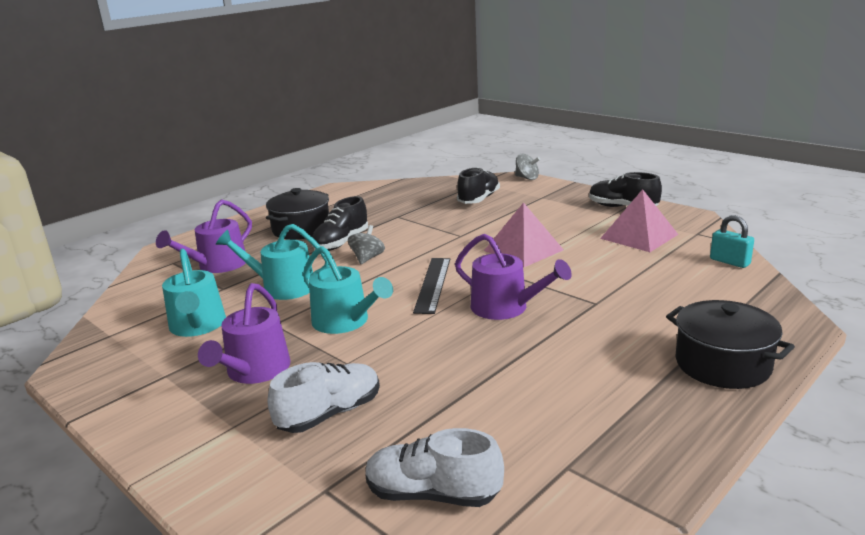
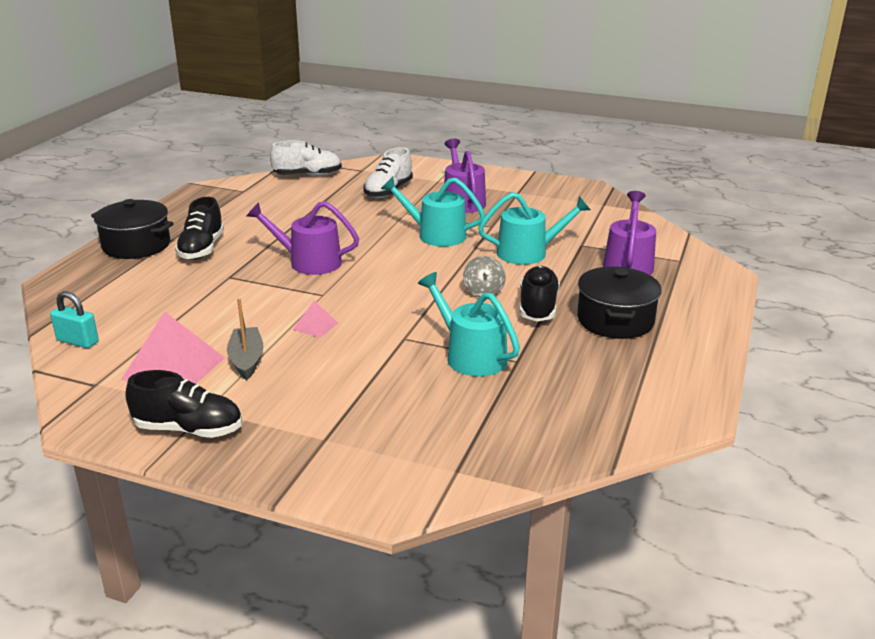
camera: 155 degrees right, 5 degrees up
(198, 326) = (548, 217): turquoise watering can -> turquoise watering can (470, 356)
(433, 284) = (389, 273): black ruler -> none
(479, 199) = (425, 417): black shoe -> black shoe (202, 249)
(523, 250) = (315, 326): pink pyramid -> pink pyramid, size x0.49
(527, 178) = (371, 503): grey spinning top -> none
(583, 235) = (246, 360): none -> grey boat

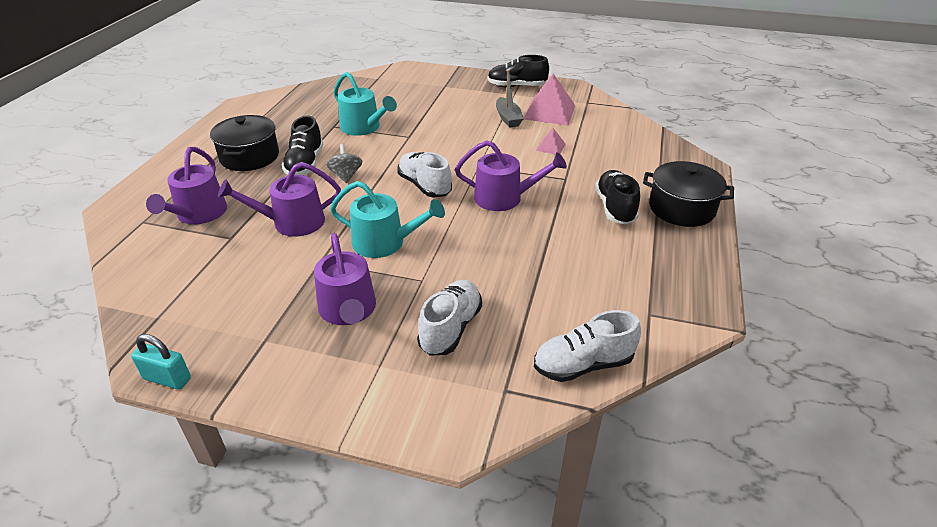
camera: 175 degrees right, 10 degrees up
(77, 341) = (626, 123): turquoise padlock -> turquoise padlock (167, 379)
(315, 326) = (473, 141): pink pyramid -> pink pyramid (551, 147)
(392, 277) = (424, 186): none -> white shoe
(528, 253) = (292, 222): turquoise watering can -> purple watering can

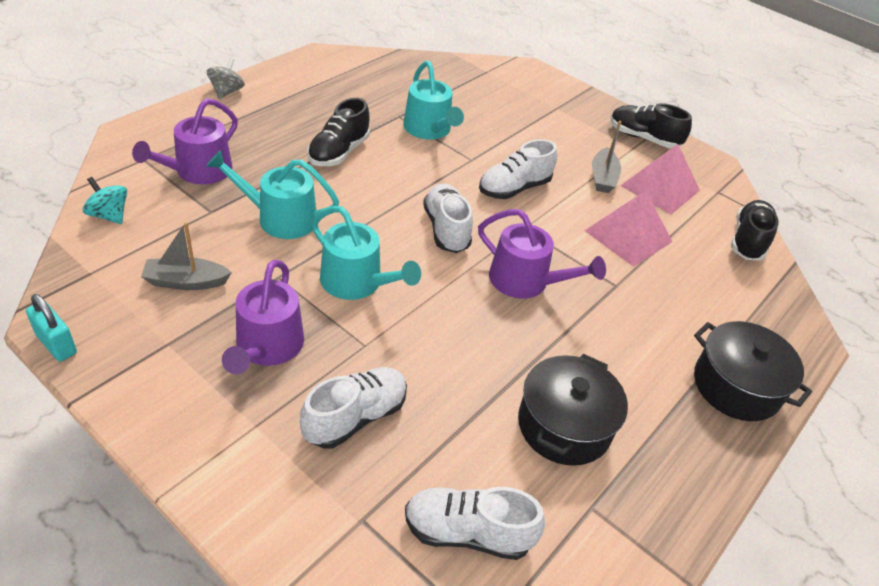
camera: 20 degrees right, 5 degrees up
(143, 271) = (109, 215): none -> turquoise spinning top
(247, 292) = (186, 282): none -> grey boat
(249, 157) = (289, 122): black pot -> black pot (564, 425)
(292, 222) = (280, 218): purple watering can -> turquoise watering can
(346, 176) = (371, 183): grey spinning top -> grey spinning top (227, 92)
(453, 144) = (514, 188): none -> white shoe
(551, 147) = (628, 236): pink pyramid -> pink pyramid, size x2.03
(615, 208) = (650, 349): black shoe -> black shoe (748, 241)

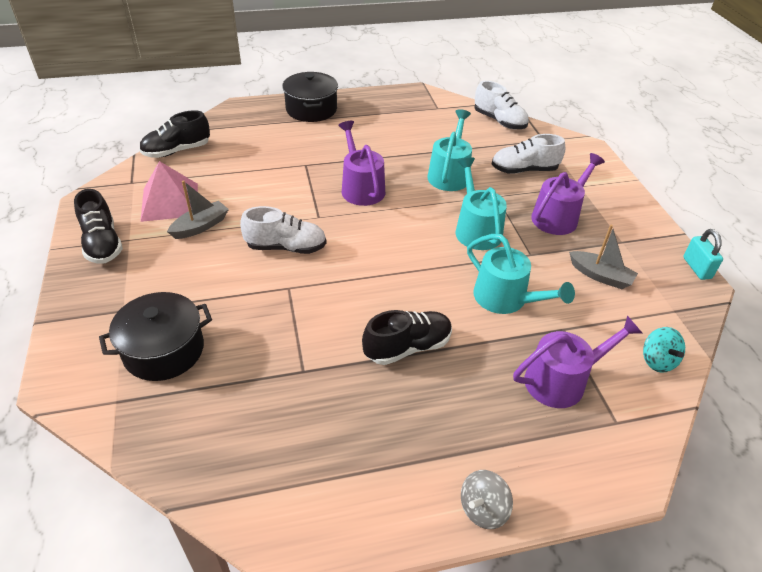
camera: 140 degrees left, 0 degrees up
(429, 130) = (290, 338): turquoise watering can -> turquoise watering can (449, 174)
(446, 229) = (378, 238): white shoe -> none
(564, 425) = (419, 130): black pot -> black pot (164, 350)
(628, 236) = (252, 184): pink pyramid -> none

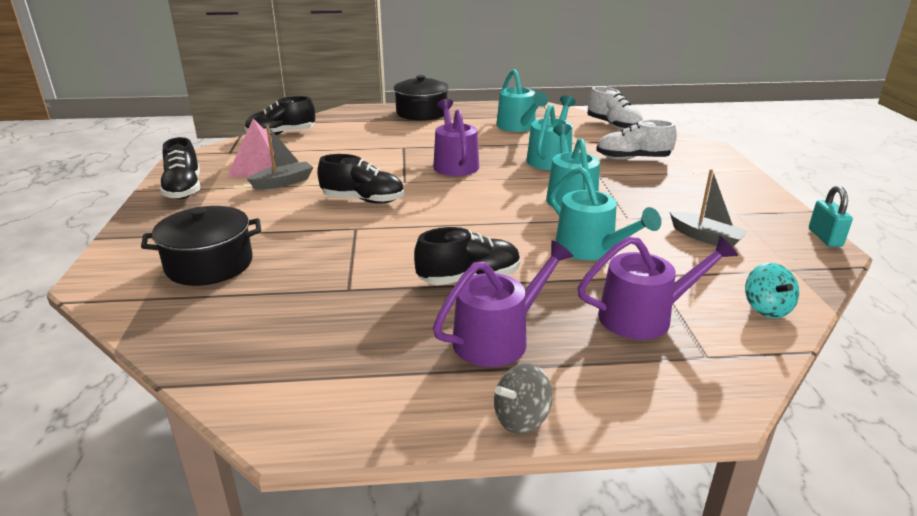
camera: 10 degrees right, 15 degrees down
(286, 247) = (363, 200): white shoe -> black shoe
(410, 127) = (518, 127): none -> turquoise watering can
(558, 217) = (664, 192): purple watering can -> purple watering can (498, 338)

